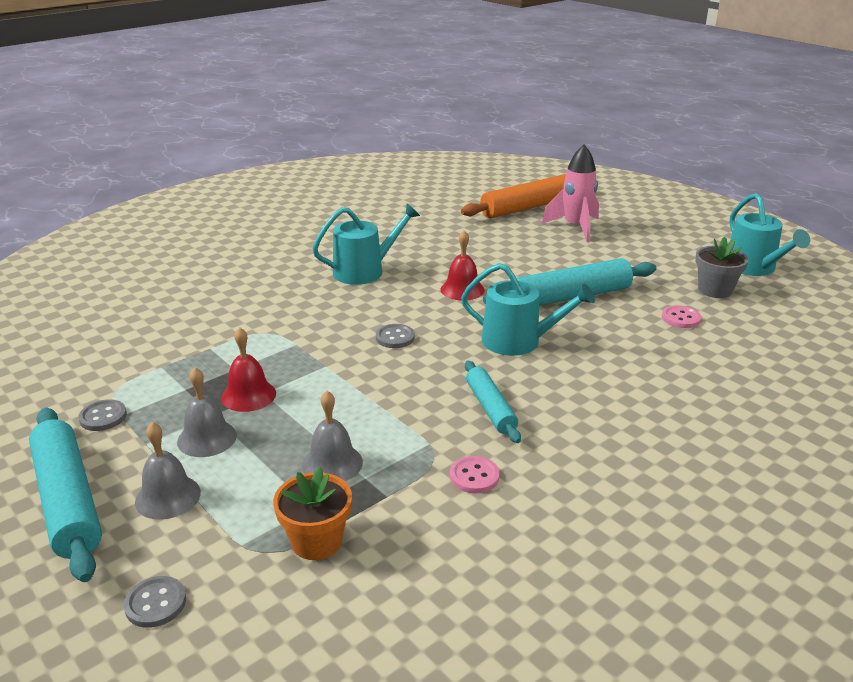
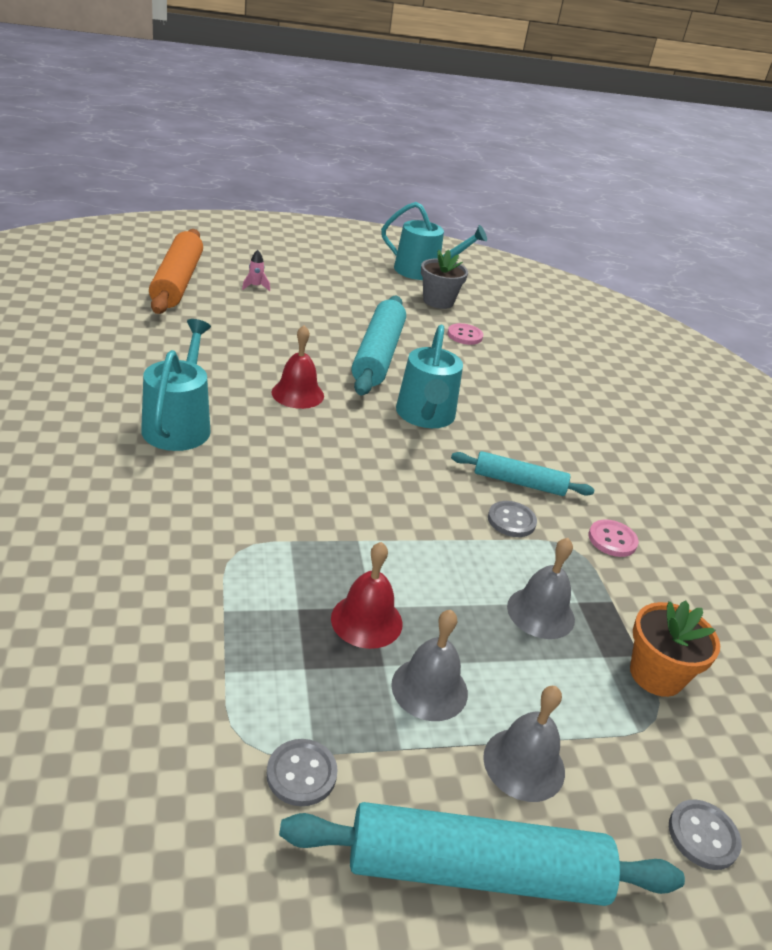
camera: 65 degrees left, 5 degrees up
(395, 337) = (347, 473): grey button -> grey button (511, 520)
(518, 341) = (425, 416): turquoise watering can -> turquoise watering can turned 135 degrees clockwise
(575, 227) = (255, 287): pink rocket -> pink rocket, size x0.40

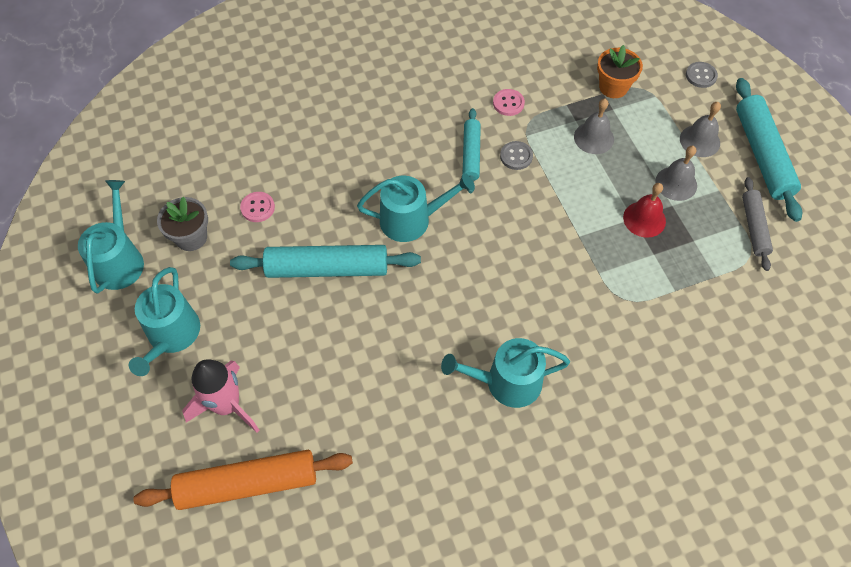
camera: 95 degrees left, 25 degrees up
(255, 287) = (227, 405): pink rocket -> pink rocket, size x2.47
(297, 394) = (421, 313): red bell -> none
(301, 774) = (754, 227): grey button -> grey rolling pin
(337, 278) = (172, 335): none -> turquoise watering can

